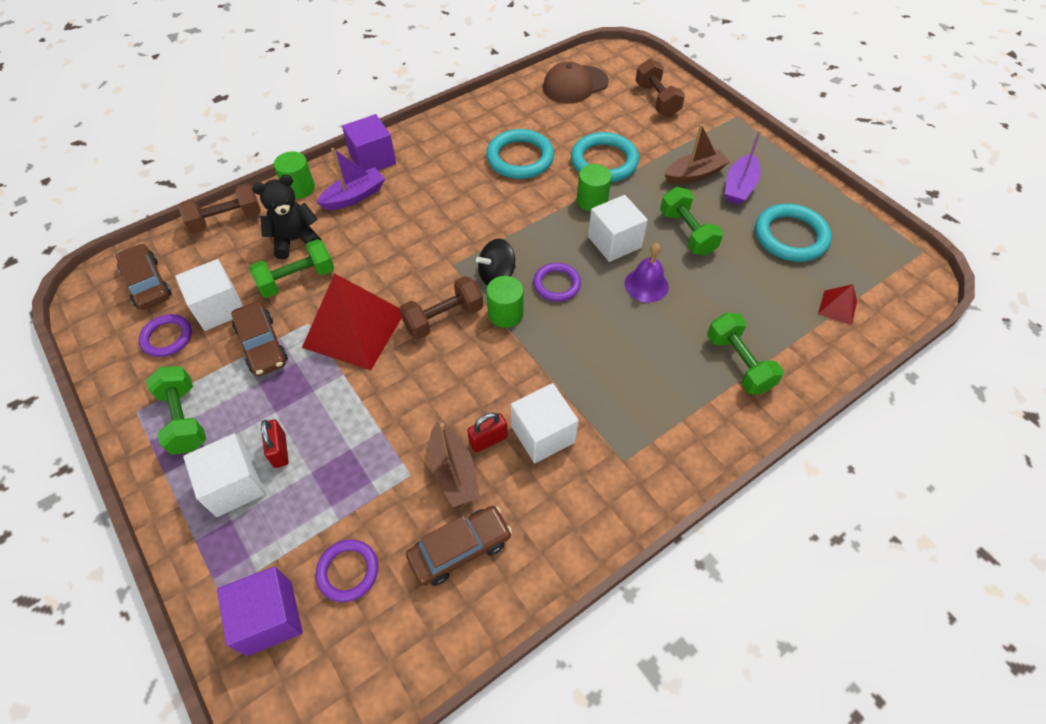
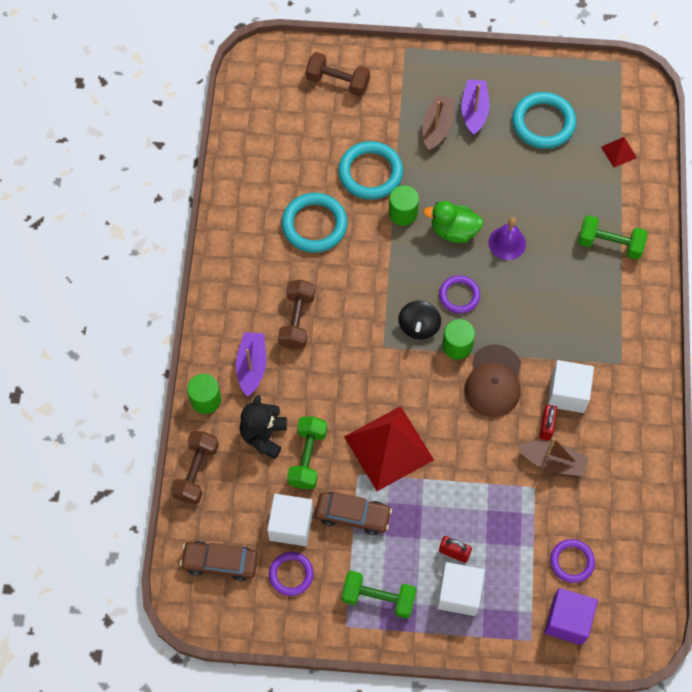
camera: 50 degrees left, 10 degrees up
(373, 159) = (219, 327): purple cube -> none
(443, 318) = (428, 386): brown dumbbell -> brown dumbbell (297, 320)
(460, 549) = (606, 492): brown car -> none
(575, 85) = (265, 122): brown cap -> brown cap (493, 381)
(614, 242) = (453, 231): white cube -> green duck
(687, 233) = (485, 180): green dumbbell -> none
(739, 187) = (474, 111): purple boat -> purple boat turned 150 degrees counterclockwise

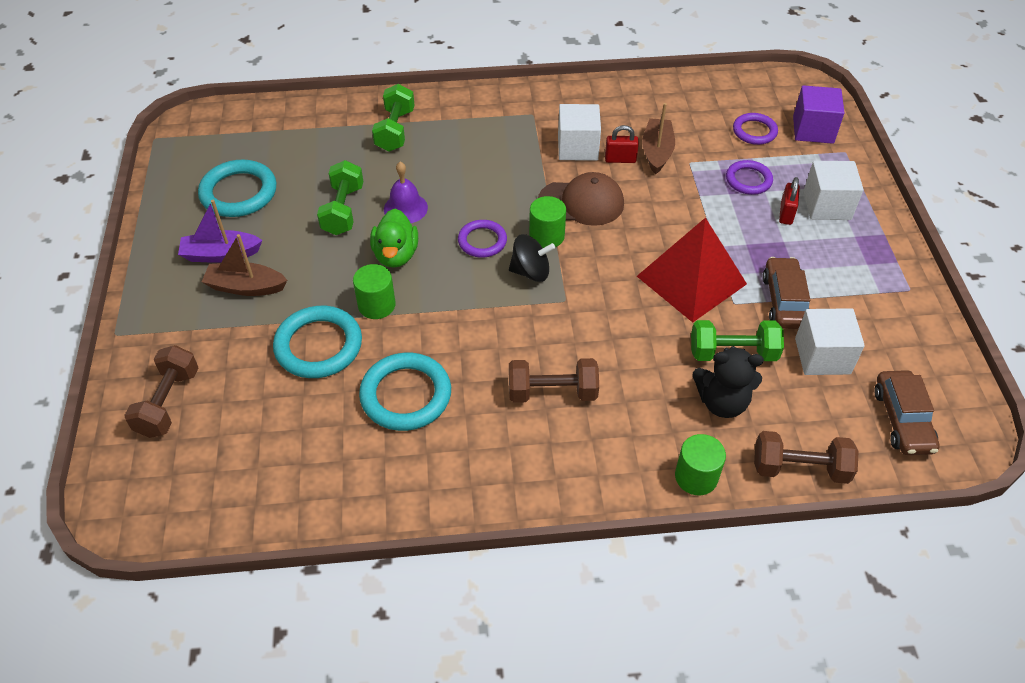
camera: 100 degrees left, 15 degrees down
(252, 366) = (631, 432): purple boat -> none
(291, 574) = (880, 347): purple ring -> purple ring (748, 180)
(378, 598) = (865, 267): green dumbbell -> green dumbbell (343, 210)
(618, 152) = (277, 132): red pyramid -> none

